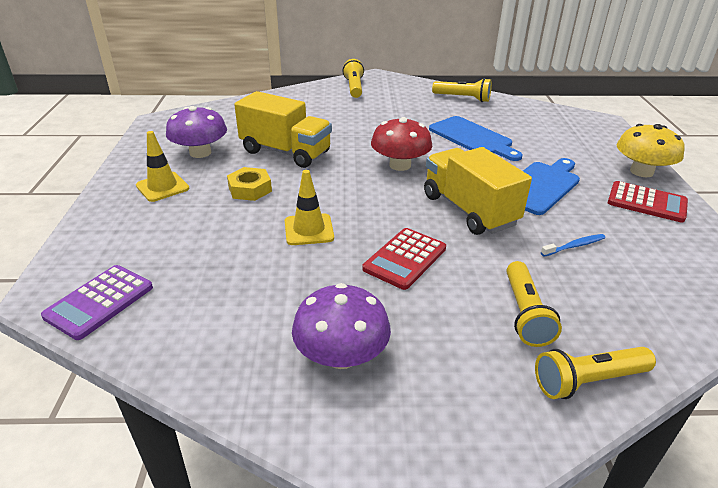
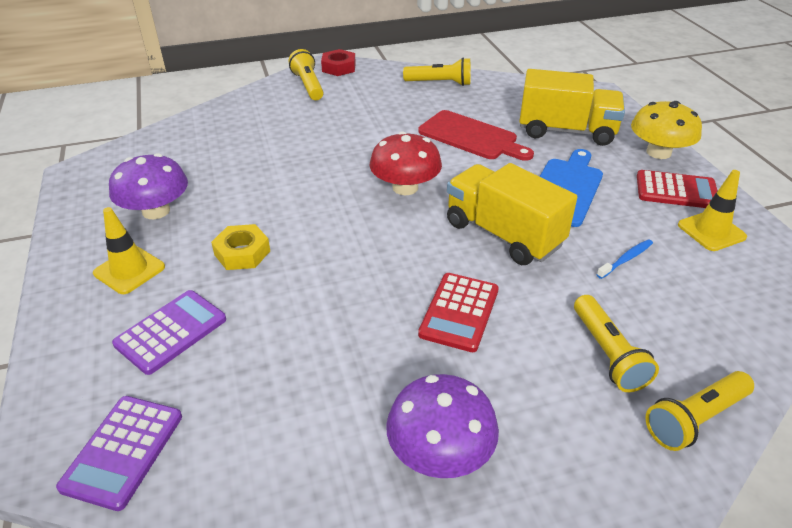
camera: 15 degrees left, 5 degrees up
(172, 231) = (171, 332): none -> purple calculator
(285, 152) = (263, 192): yellow truck -> yellow truck (566, 131)
(309, 230) = (336, 296): yellow traffic cone -> yellow traffic cone (711, 231)
(384, 78) = (338, 67): none -> red nut
(472, 138) = (471, 137): blue cutting board -> red cutting board

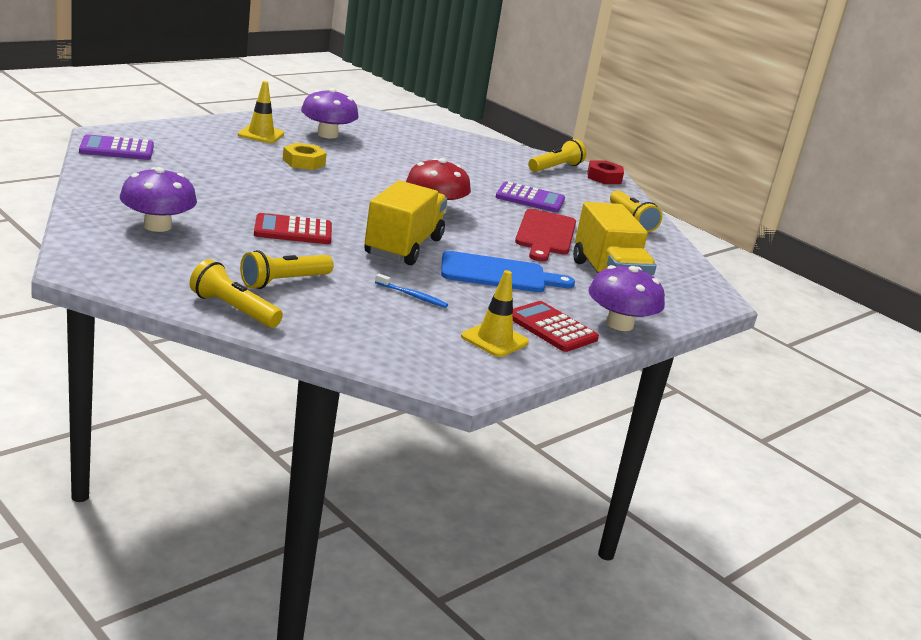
camera: 60 degrees right, 15 degrees down
(171, 332) = (213, 150): purple calculator -> purple calculator (530, 199)
(658, 152) = (619, 324): yellow mushroom -> purple mushroom
(676, 191) = (551, 328): red calculator -> red calculator turned 150 degrees clockwise

